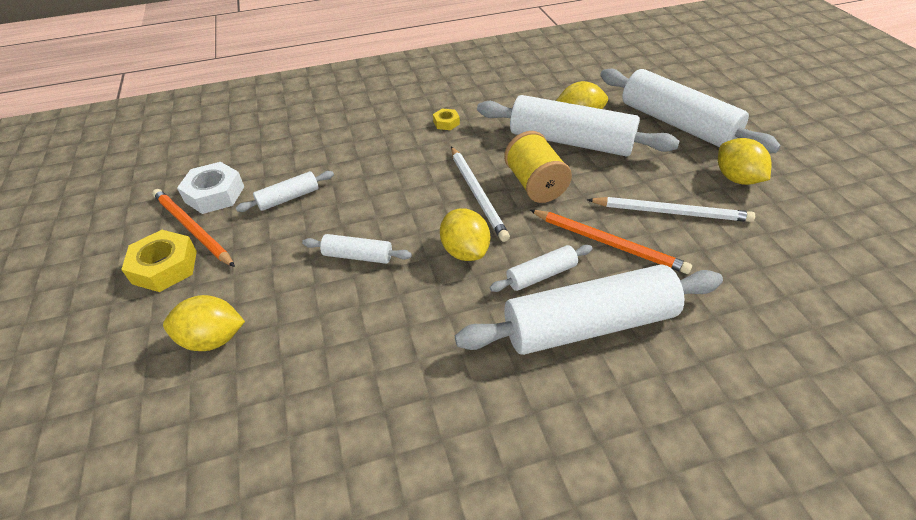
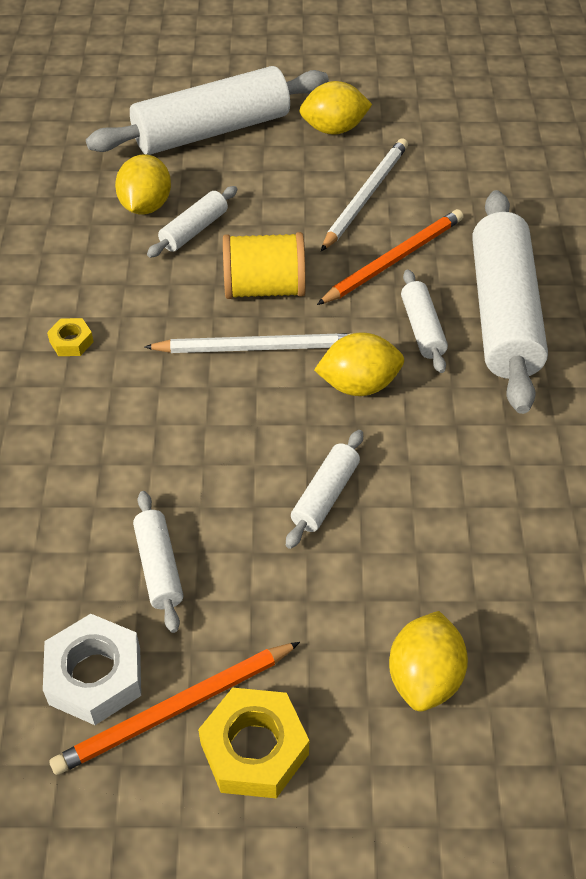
camera: 75 degrees left, 5 degrees up
(570, 141) = (194, 230): white rolling pin -> white rolling pin, size x0.46

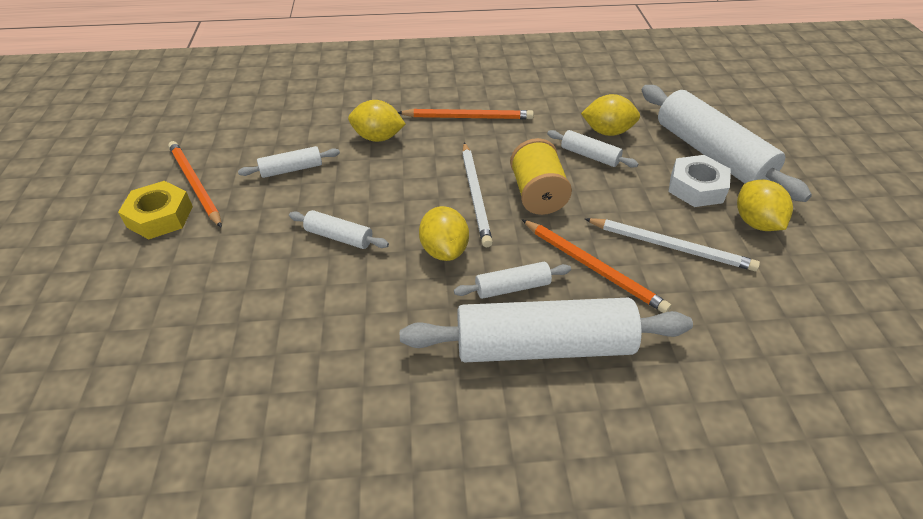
camera: 85 degrees right, 5 degrees down
(71, 342) = (468, 117): yellow nut -> orange pencil
(95, 676) = (225, 154): white nut -> white nut (696, 188)
(424, 677) = (182, 292): yellow lemon -> yellow lemon (378, 137)

